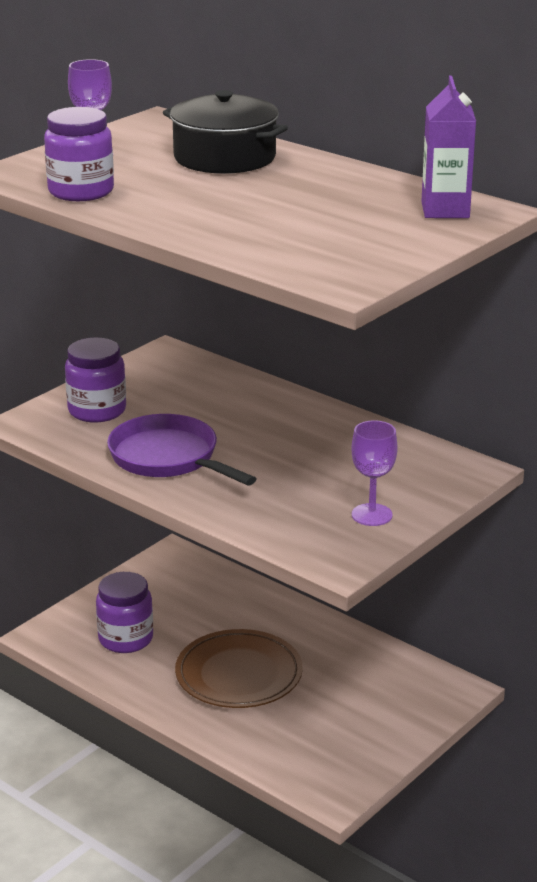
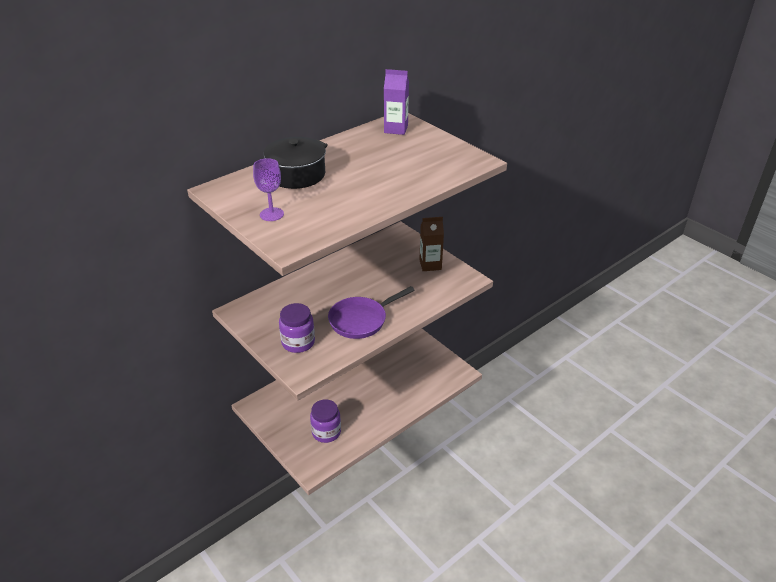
camera: 80 degrees left, 10 degrees up
(81, 191) = (331, 221): purple jar -> none
(238, 674) = (368, 392): brown plate -> none
(372, 515) = (430, 265): purple goblet -> brown carton

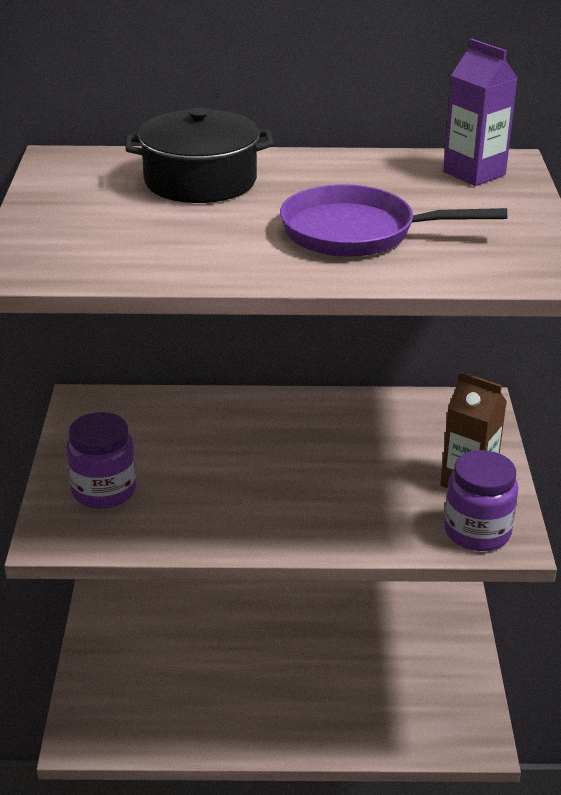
camera: 40 degrees right, 5 degrees down
(271, 214) = (72, 219): purple goblet -> none
(326, 432) = (156, 698): purple jar -> purple jar (477, 531)
(361, 320) = (237, 509): purple pan -> purple pan (357, 232)

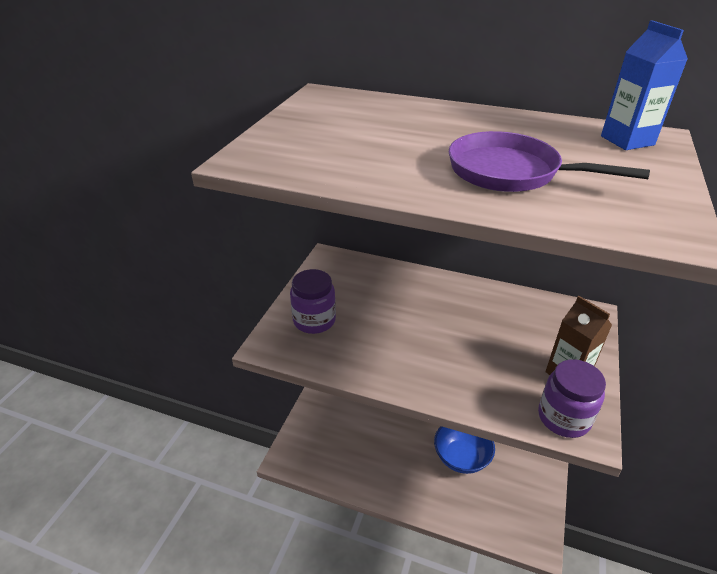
camera: 20 degrees right, 5 degrees up
(200, 181) = (407, 118): black pot -> none
(344, 666) = (461, 457): none -> blue bowl
(474, 173) = (627, 140): purple carton -> blue carton

